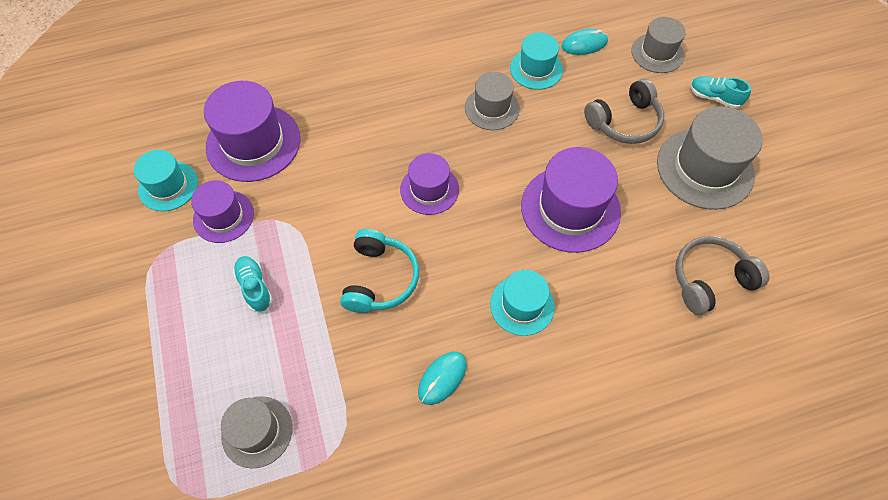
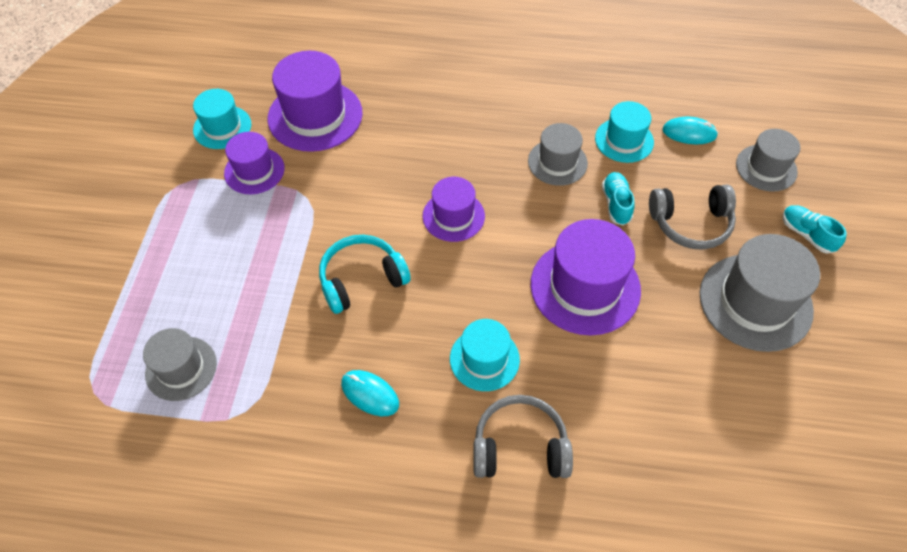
camera: 25 degrees right, 5 degrees down
(255, 287) = (247, 243): turquoise shoe -> turquoise shoe (616, 204)
(380, 279) = (362, 280): turquoise headphones -> turquoise headphones turned 150 degrees counterclockwise
(442, 378) = (370, 394): turquoise mouse -> turquoise mouse turned 60 degrees clockwise
(710, 279) = (698, 415): grey headphones -> grey headphones (520, 447)

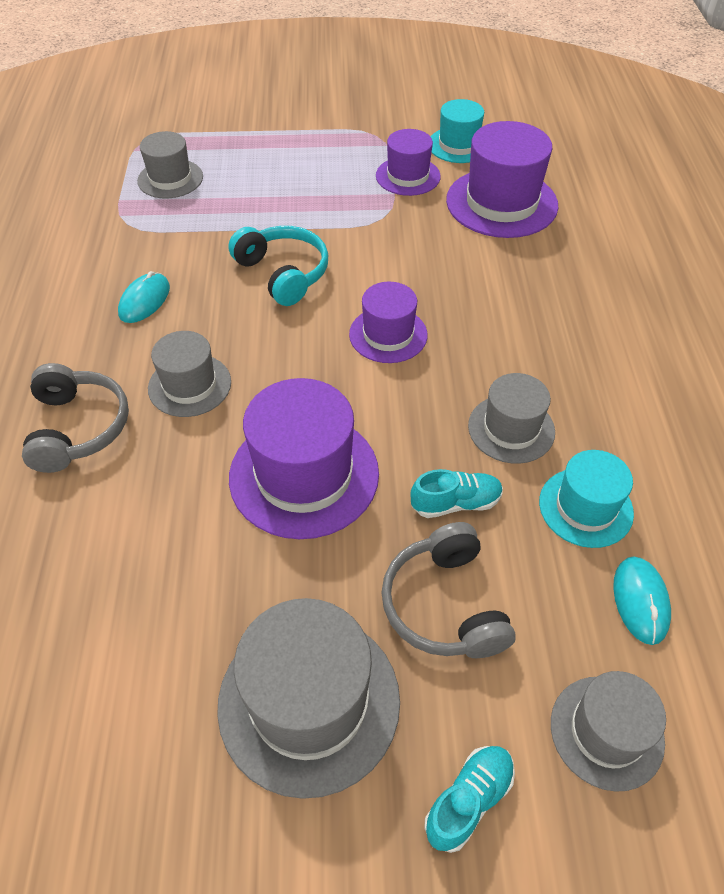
camera: 80 degrees right, 5 degrees down
(484, 359) = (189, 385): turquoise hat -> grey hat

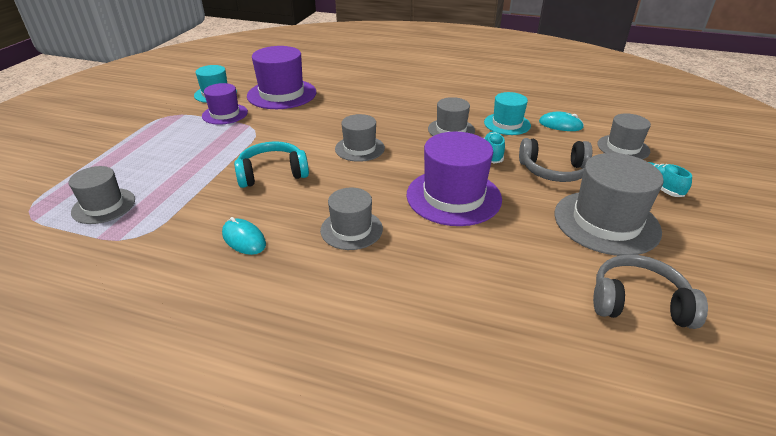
camera: 70 degrees left, 15 degrees down
(78, 428) = (360, 291): grey headphones -> grey headphones (638, 303)
(388, 334) = (359, 148): purple hat -> grey hat

